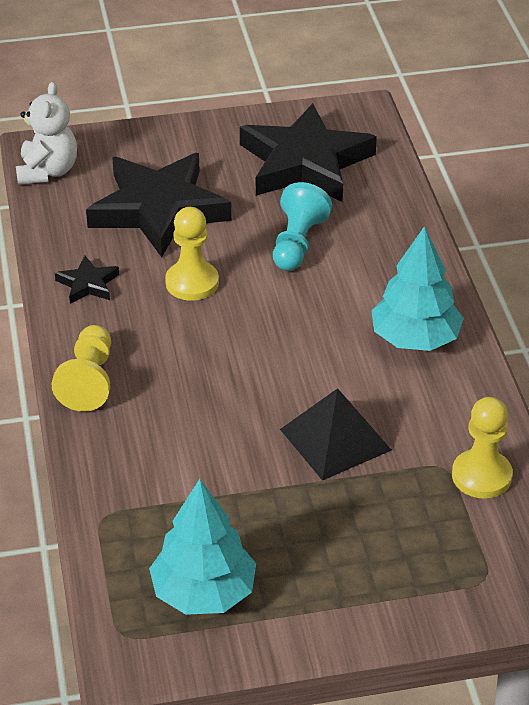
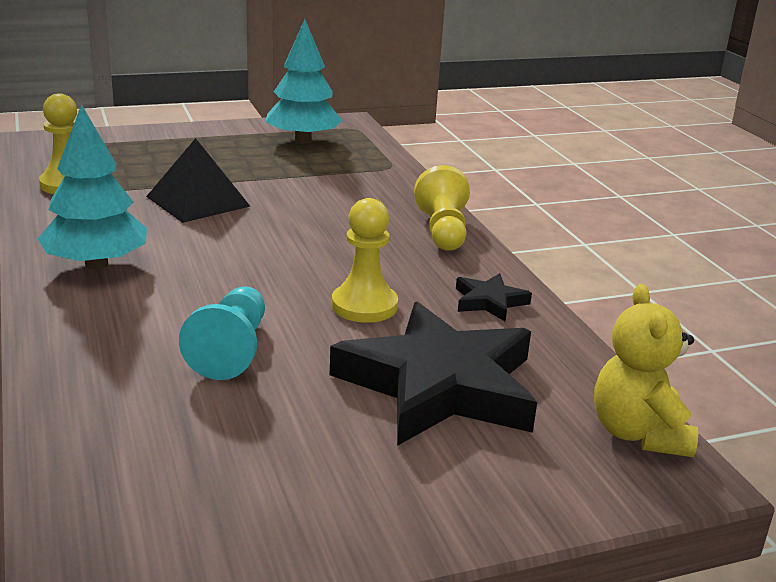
camera: 170 degrees right, 15 degrees down
(47, 171) = (638, 433): white teddy bear -> yellow teddy bear
(305, 163) = (216, 469): black star -> none

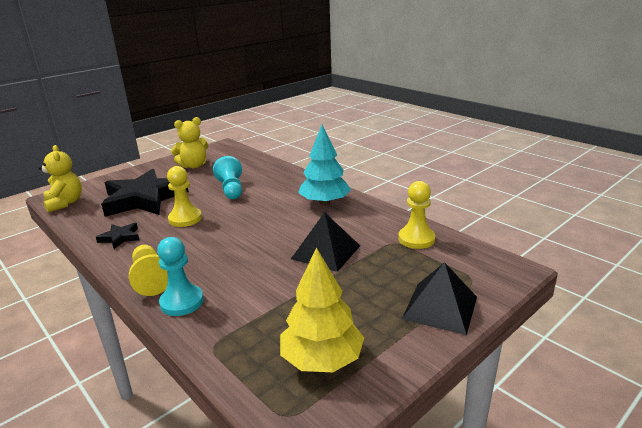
camera: 160 degrees right, 0 degrees up
(159, 138) = (440, 307): none -> black pyramid
(265, 484) = (193, 166): none -> yellow teddy bear
(303, 140) = (321, 359): turquoise tree -> yellow tree
(409, 201) = (182, 302): none -> turquoise pawn

